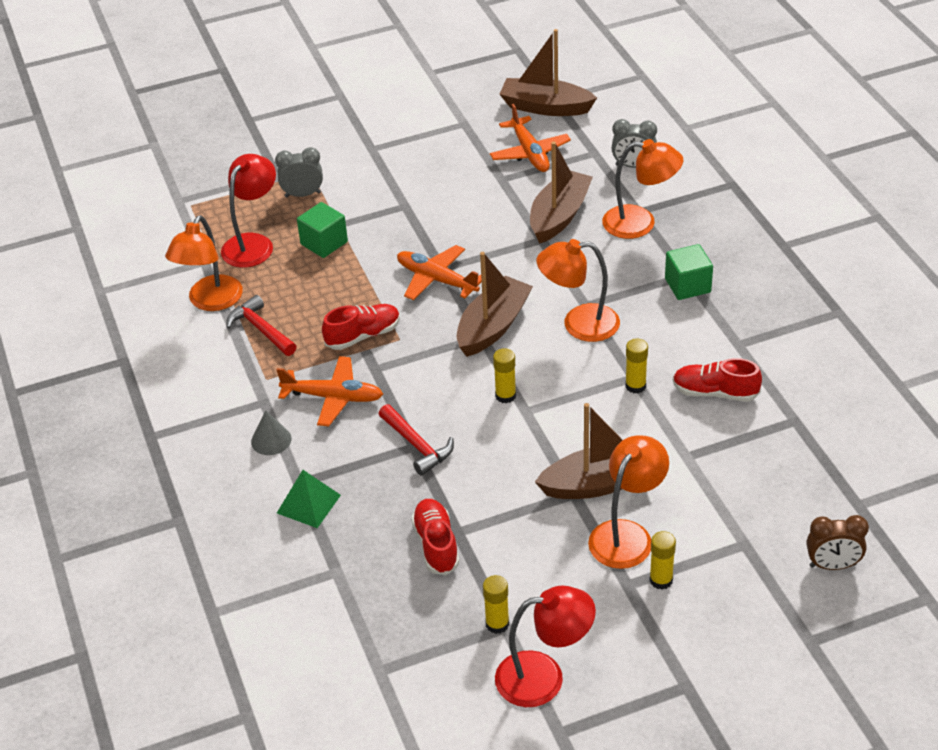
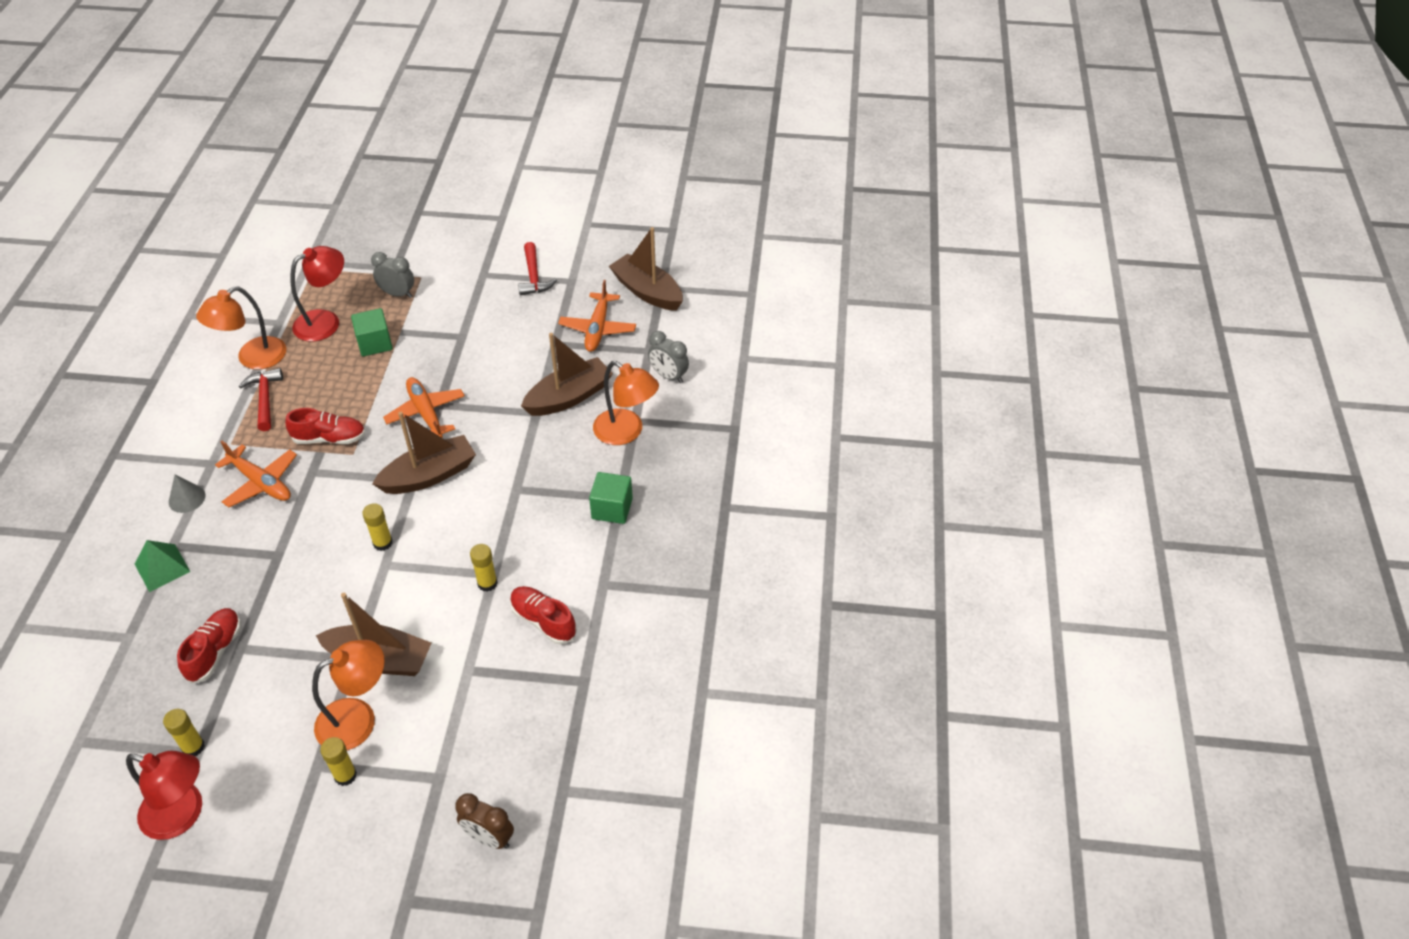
camera: 25 degrees right, 5 degrees up
(417, 446) = (280, 556): red hammer -> red hammer (534, 277)
(579, 324) = (495, 504): orange lamp -> none

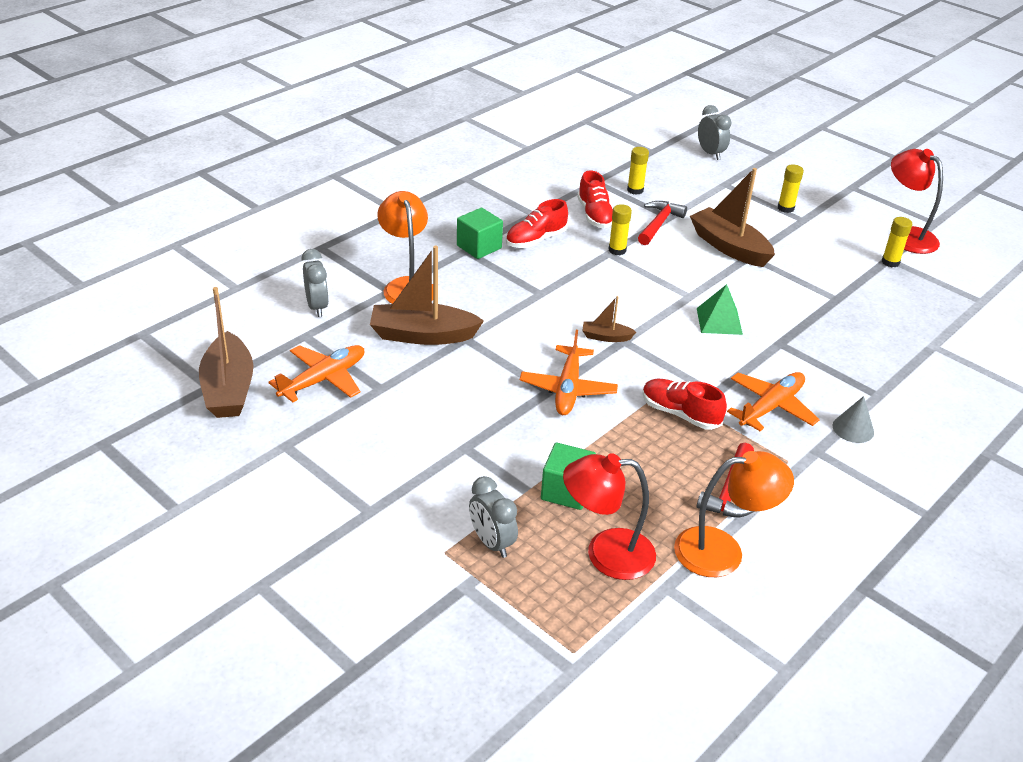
camera: 145 degrees left, 10 degrees down
(162, 567) = (892, 381): green pyramid -> green pyramid (719, 321)
(215, 651) = (858, 305): red shoe -> red shoe (536, 240)
(261, 482) = (770, 407): orange plane -> orange plane turned 60 degrees clockwise
(358, 718) = (762, 227): orange lamp -> none
(383, 543) = (682, 310): yellow glue stick -> yellow glue stick (635, 190)
(429, 475) = (606, 337): brown boat -> brown boat, size x0.49
(489, 838) = (710, 153): brown clock -> grey clock
(534, 277) = (318, 473): red hammer -> red hammer (659, 224)

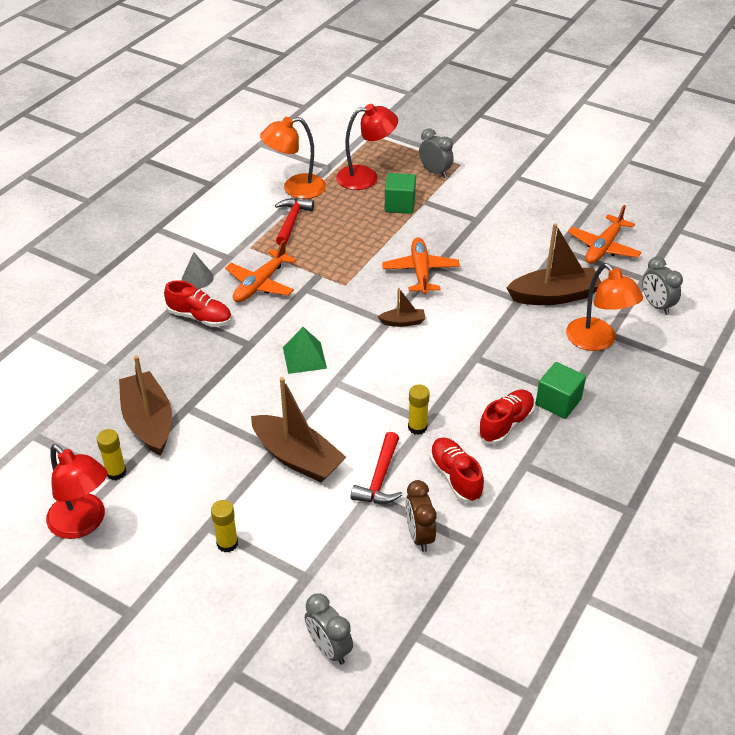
camera: 170 degrees right, 5 degrees up
(228, 389) = (662, 230): brown boat -> brown boat (148, 422)
(635, 190) = (419, 536): yellow glue stick -> brown clock
(680, 414) = (331, 267): red shoe -> red shoe (200, 317)

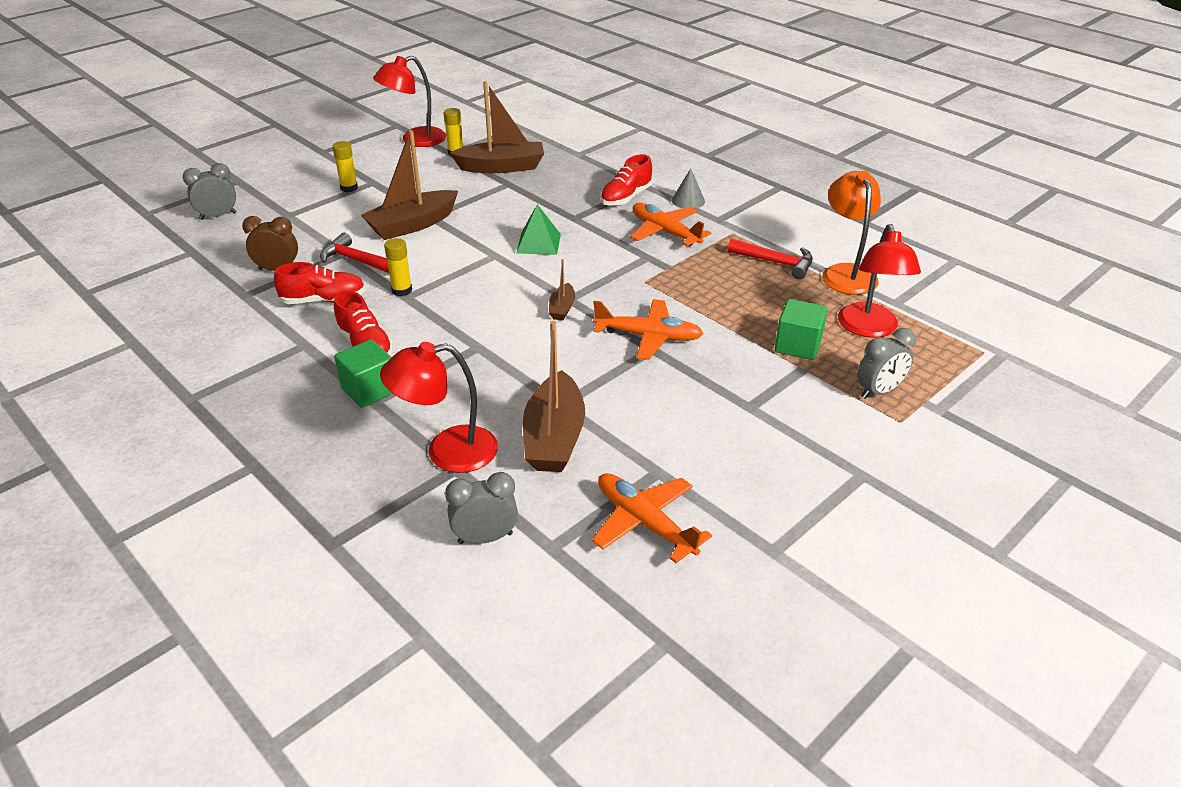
camera: 105 degrees right, 5 degrees down
(597, 341) = (447, 452): orange lamp -> red lamp

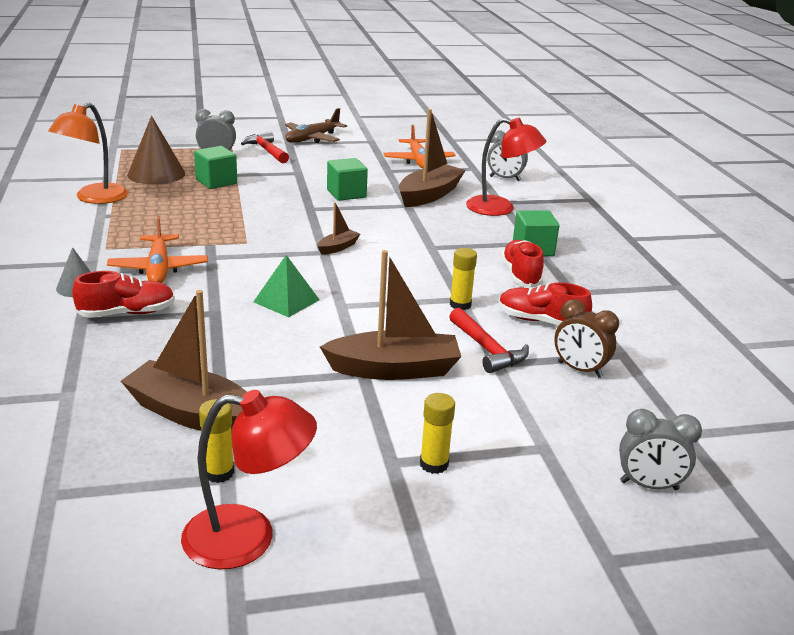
camera: 150 degrees left, 10 degrees down
(647, 392) = (346, 194): none -> green cube
(648, 336) = (302, 214): orange plane -> none
(776, 262) = (124, 219): red hammer -> red hammer (266, 150)
(852, 505) = (312, 138): none -> brown plane
(869, 329) = (156, 174): red lamp -> brown cone

